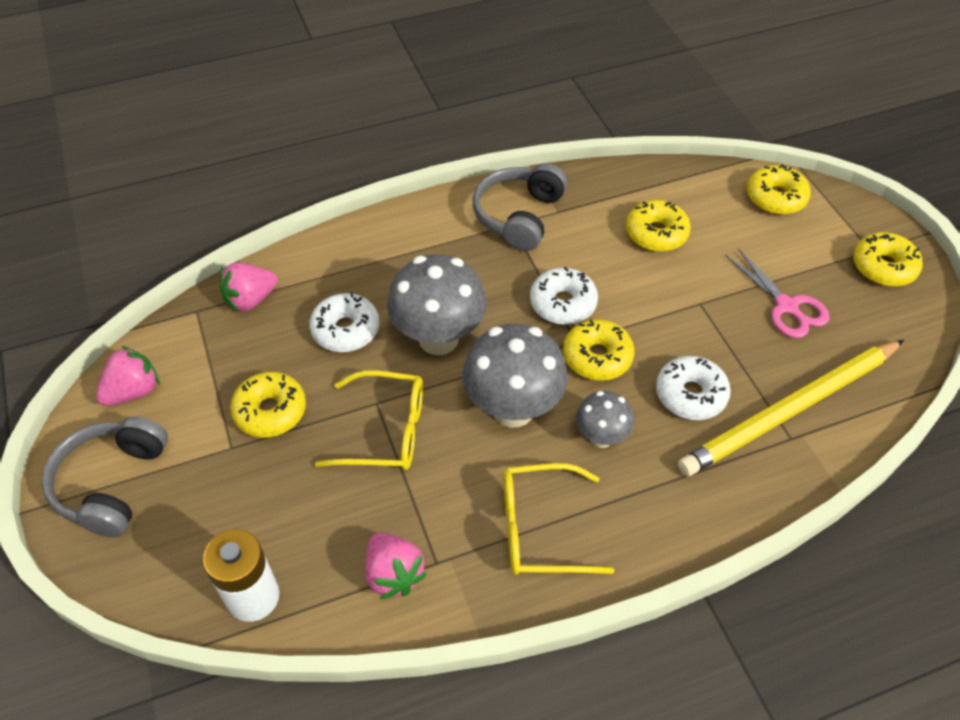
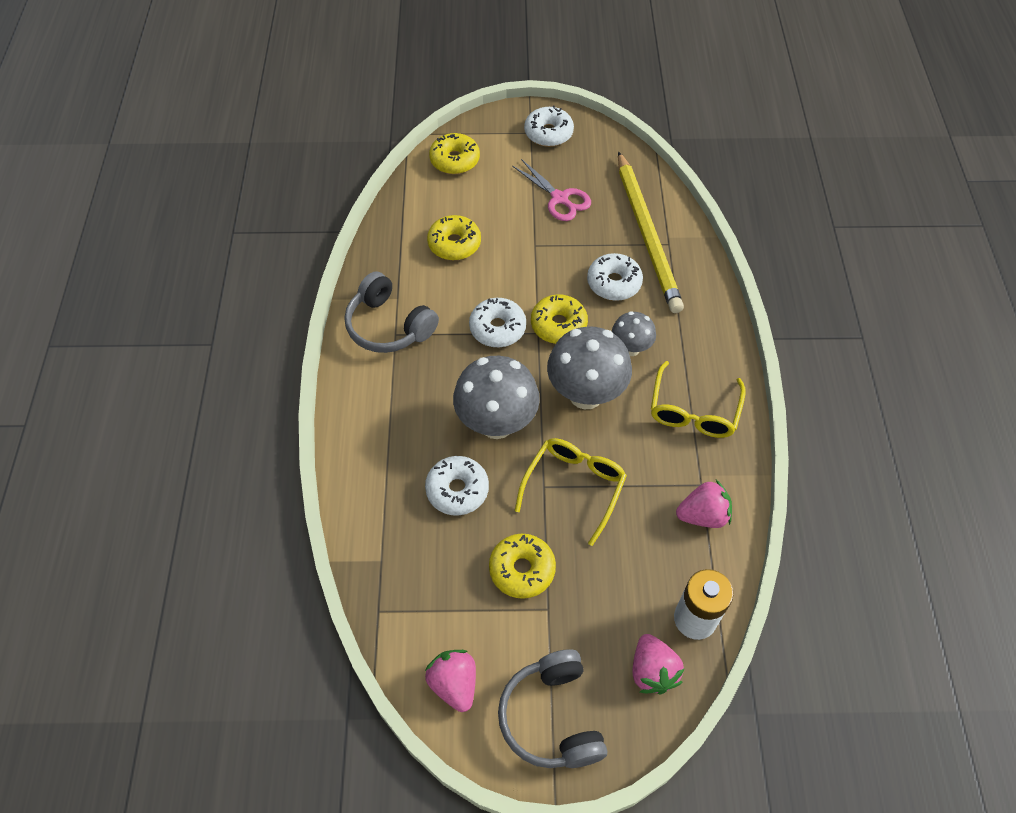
camera: 70 degrees left, 5 degrees up
(111, 483) = (551, 717): grey headphones -> grey headphones turned 45 degrees clockwise
(250, 300) = (386, 560): pink strawberry -> pink strawberry (652, 671)
(786, 306) = (560, 198): pink scissors -> pink scissors turned 60 degrees clockwise
(883, 267) = (548, 133): yellow donut -> white donut

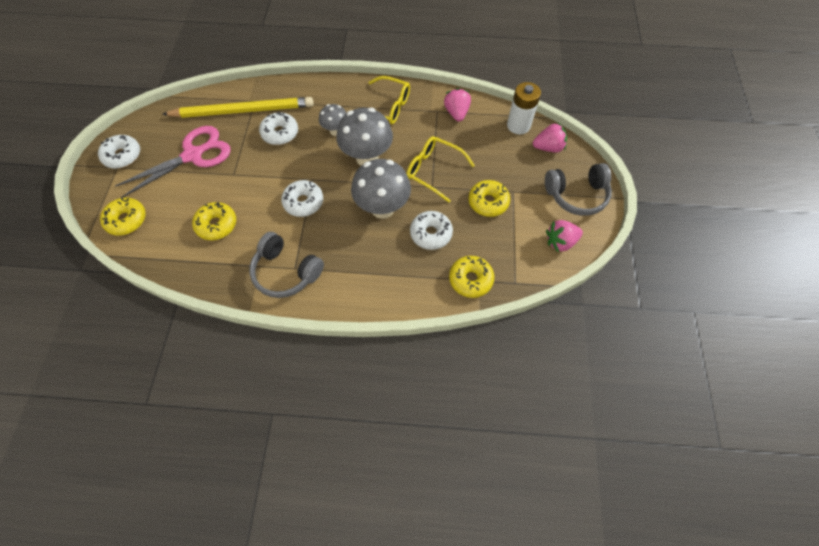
camera: 85 degrees left, 5 degrees up
(389, 326) = (286, 272): grey headphones -> grey headphones turned 75 degrees clockwise
(558, 325) = (308, 167): yellow donut -> yellow donut (470, 279)
(560, 198) = (193, 155): pink scissors -> pink scissors, size x1.57

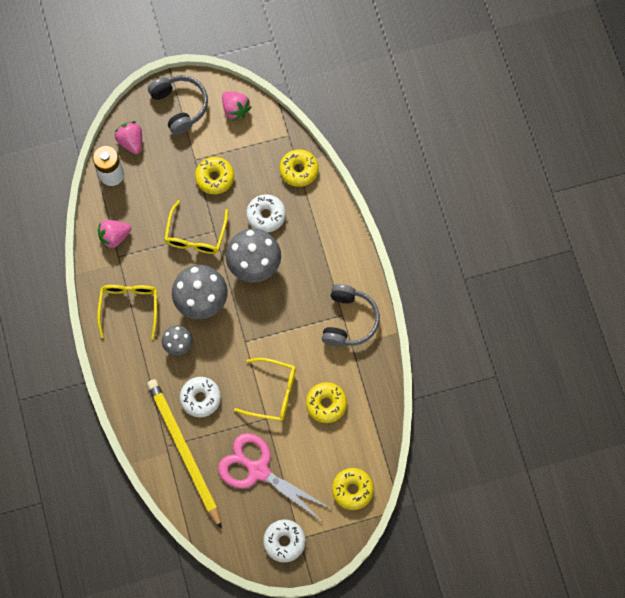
camera: 110 degrees left, 10 degrees up
(253, 186) = (273, 392): none -> yellow glasses
(303, 202) = (273, 338): white donut -> none

